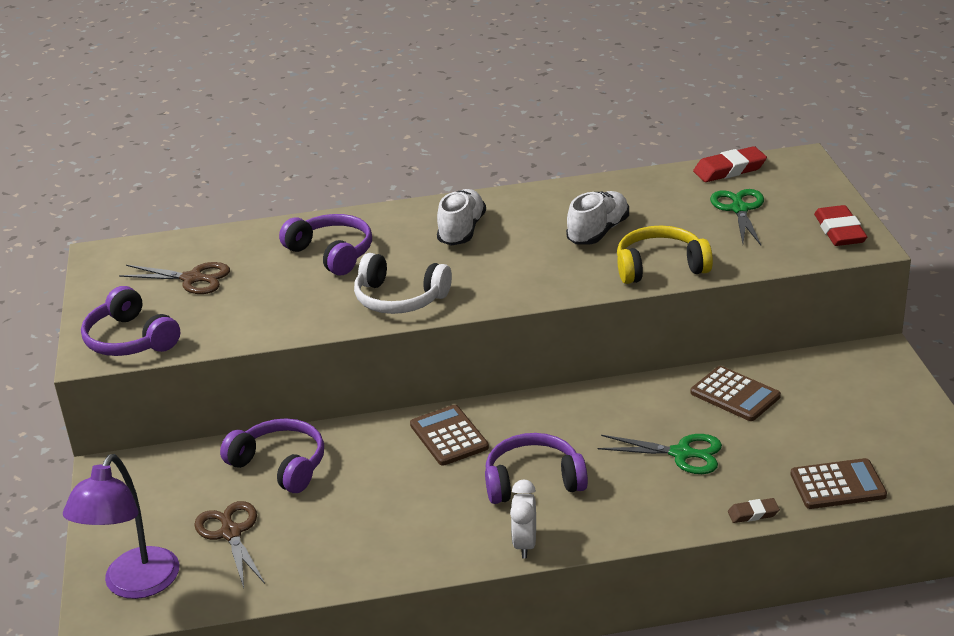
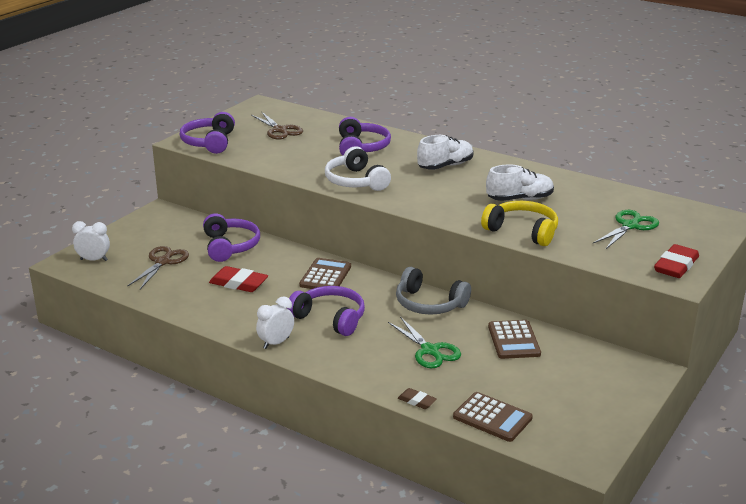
camera: 40 degrees right, 5 degrees down
(135, 585) = (94, 260): purple lamp -> white clock
(601, 404) = (429, 304): none -> grey headphones
(729, 170) = (664, 204): red eraser -> red eraser (238, 283)

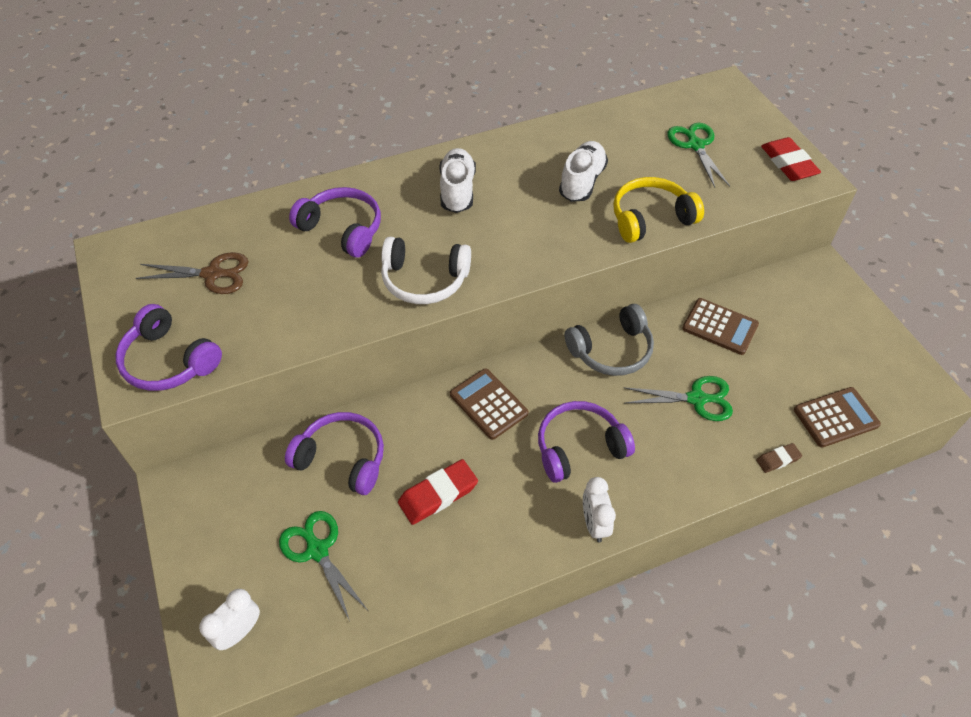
camera: 55 degrees left, 25 degrees up
(163, 262) = (317, 550): brown scissors -> green scissors

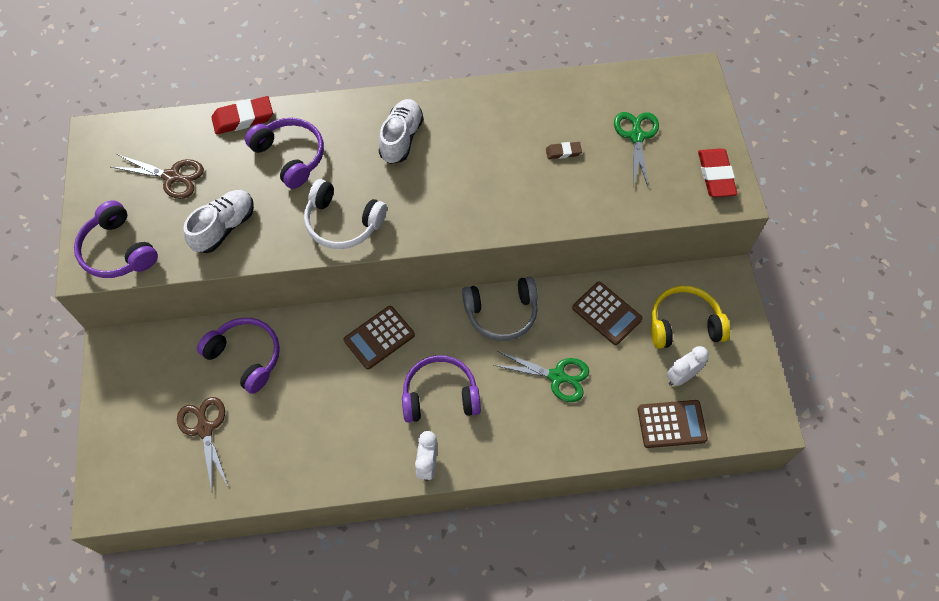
camera: 15 degrees right, 10 degrees up
(239, 631) = (130, 478): white clock -> white clock (681, 376)
(317, 550) = (205, 428): green scissors -> brown scissors
(438, 494) = (312, 407): red eraser -> red eraser (243, 118)
(488, 404) = (379, 337): brown calculator -> brown calculator turned 105 degrees counterclockwise
(582, 182) = (515, 153): white shoe -> white shoe (224, 227)
(650, 218) = (561, 206): yellow headphones -> yellow headphones (684, 324)
(778, 459) = (603, 449): brown eraser -> brown eraser (563, 152)

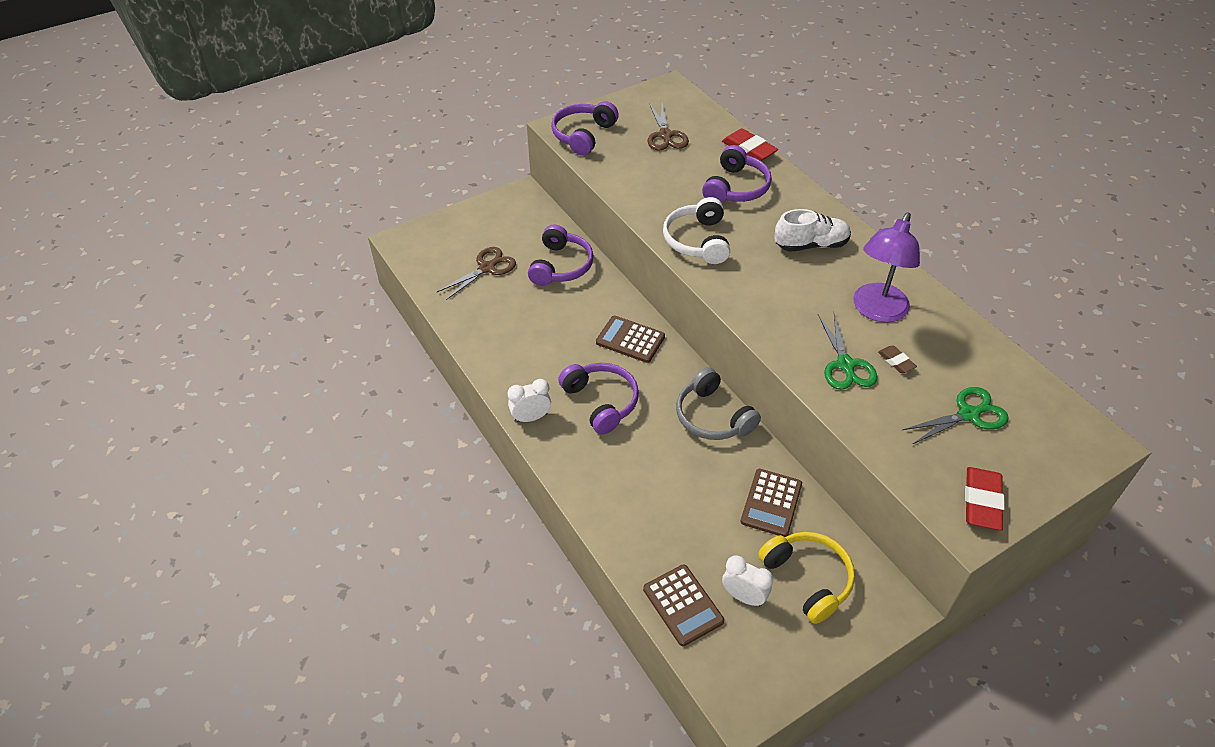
camera: 65 degrees right, 15 degrees down
(224, 227) = (642, 178): white shoe -> none
(504, 134) = (876, 311): none -> purple lamp
(557, 377) = (674, 485): green scissors -> green scissors (845, 365)
(715, 175) = (981, 502): red eraser -> red eraser turned 45 degrees counterclockwise

